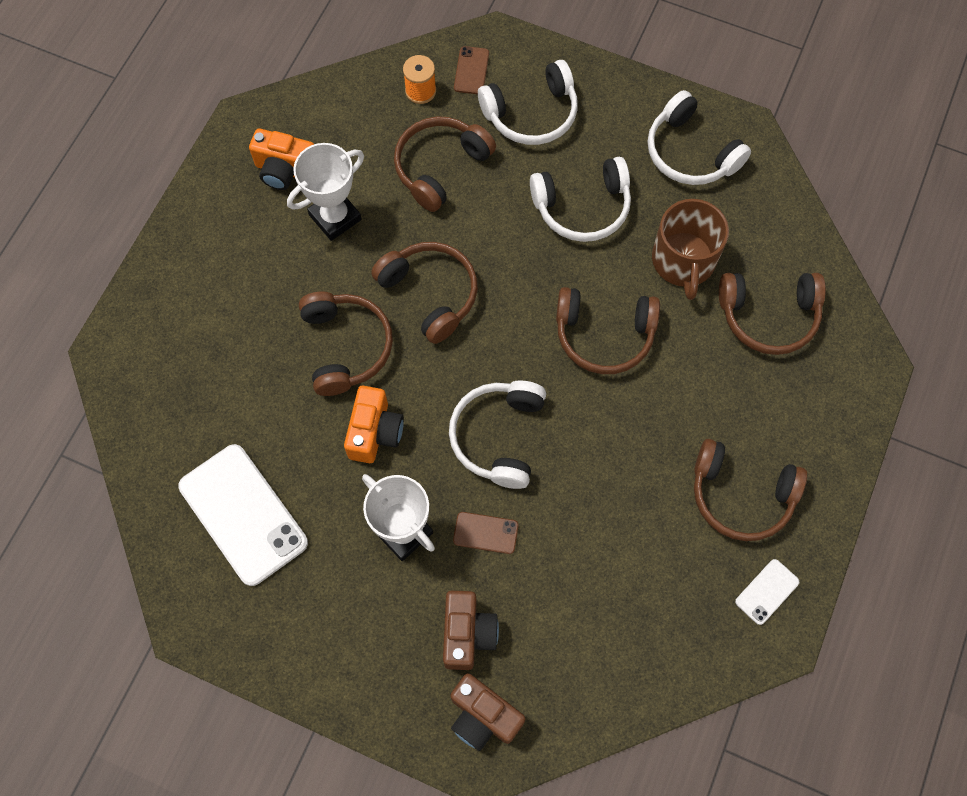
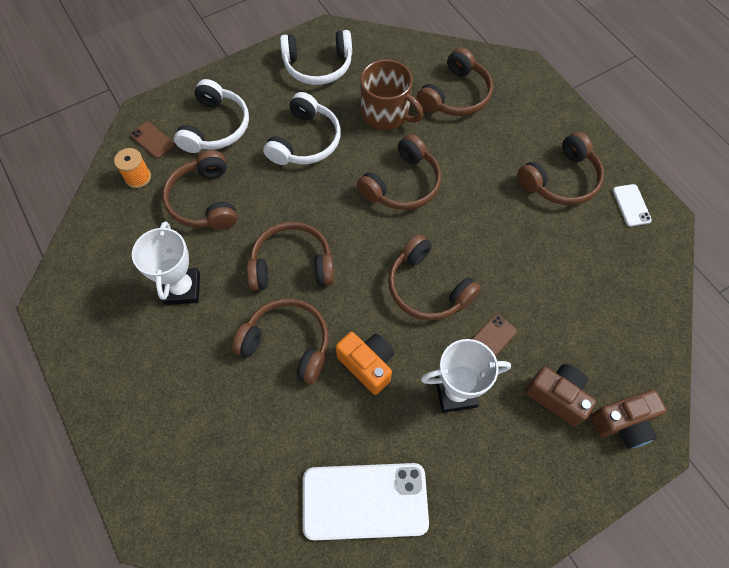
camera: 55 degrees left, 5 degrees down
(285, 170) = (116, 298): orange camera -> none
(498, 436) = (427, 288): white headphones -> brown headphones

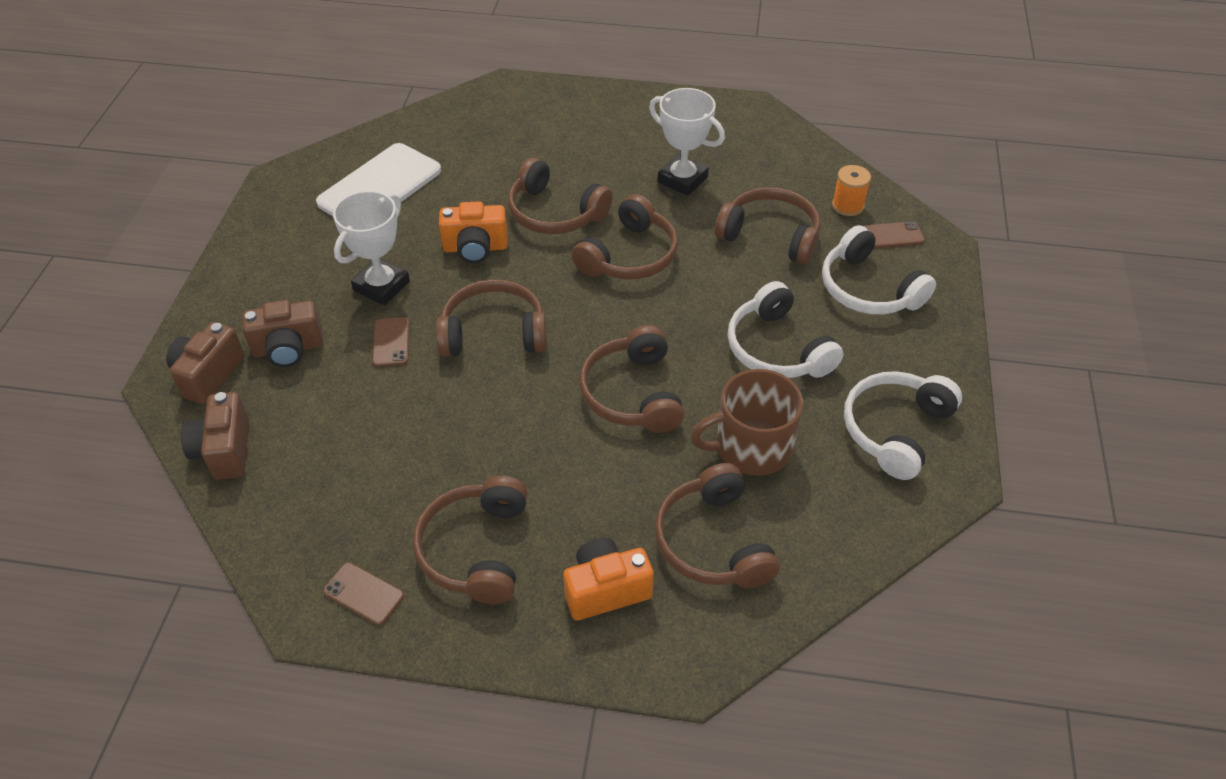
camera: 130 degrees right, 15 degrees down
(288, 343) = (554, 213): brown headphones -> brown headphones turned 60 degrees clockwise
(522, 117) = (606, 590): none -> orange camera
(631, 205) = (363, 594): white phone -> brown phone
(648, 352) = (224, 450): none -> brown camera

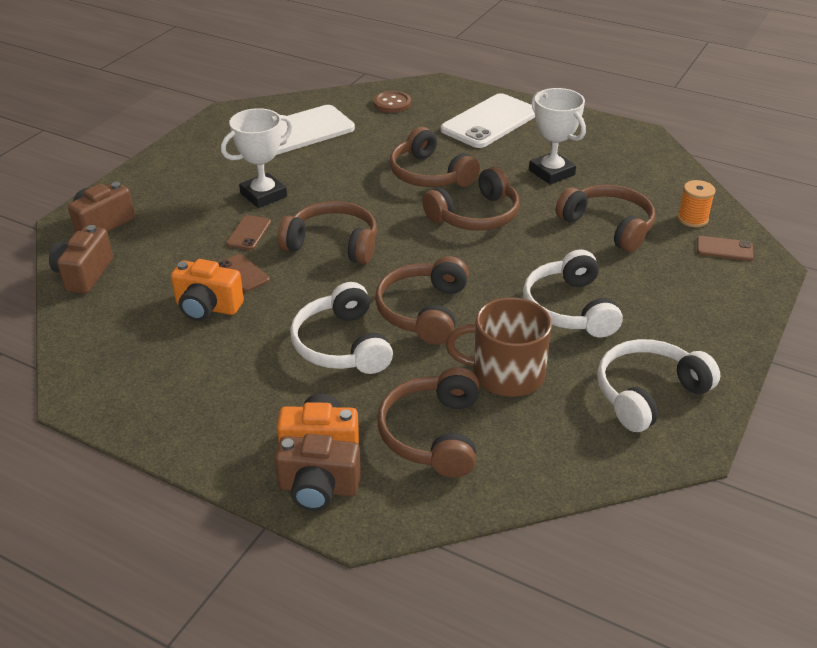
camera: 20 degrees right, 10 degrees down
(288, 349) = (169, 220): brown camera -> brown camera (318, 488)
(363, 594) = (128, 394): brown phone -> brown phone (242, 273)
(466, 124) = (392, 103): none -> brown button
(475, 248) = (351, 185): orange camera -> orange camera (207, 307)
(475, 549) = (231, 387): brown headphones -> none
(586, 126) = (490, 122): none -> white phone
(868, 289) = (679, 283): white headphones -> white headphones (341, 345)

